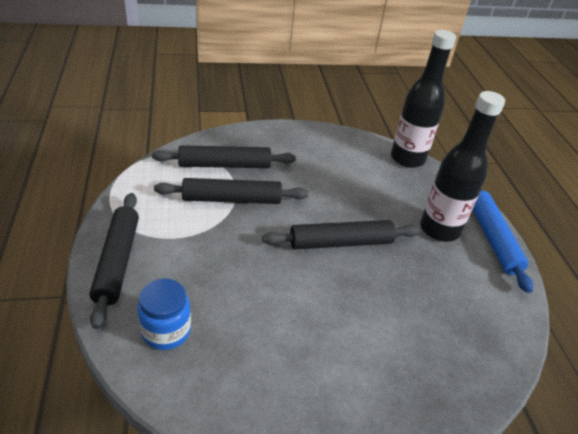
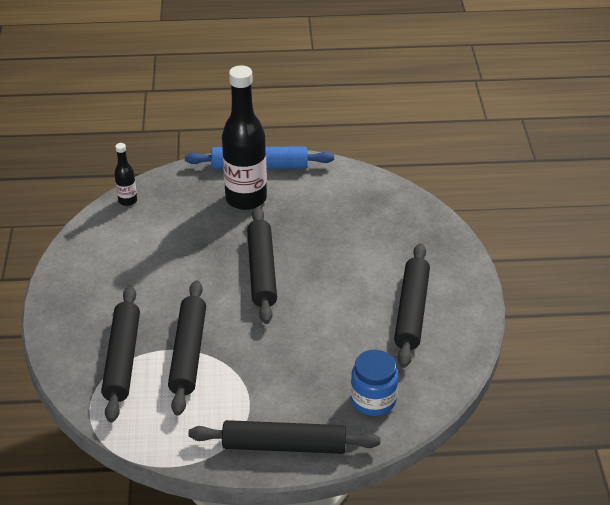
camera: 80 degrees left, 0 degrees up
(301, 371) = (411, 311): none -> black rolling pin
(407, 159) = (127, 200): black bottle -> black bottle, size x0.46

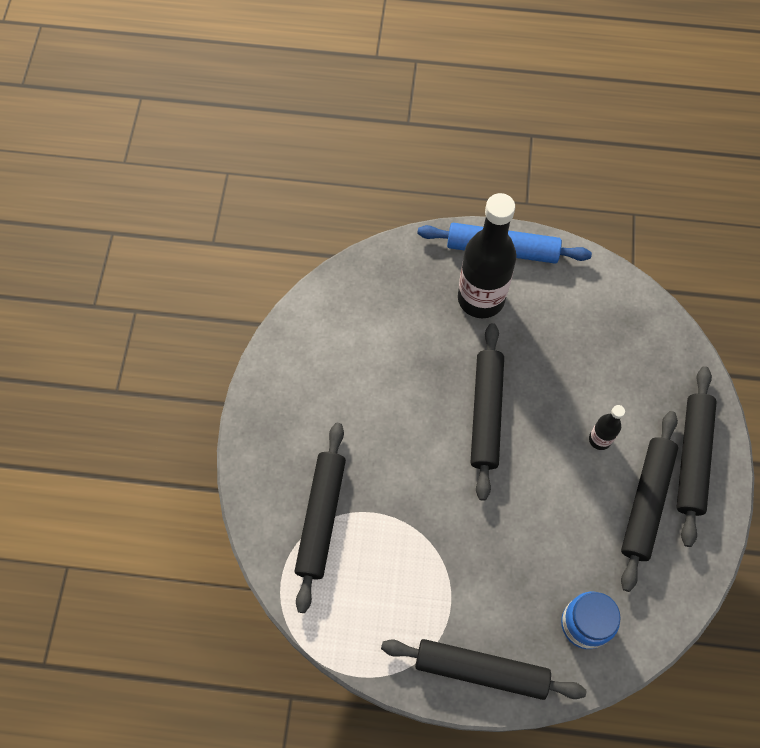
camera: 10 degrees right, 25 degrees up
(127, 200) = (347, 281): black bottle -> black bottle (599, 439)
(188, 353) = (392, 521): black rolling pin -> black rolling pin (692, 458)

